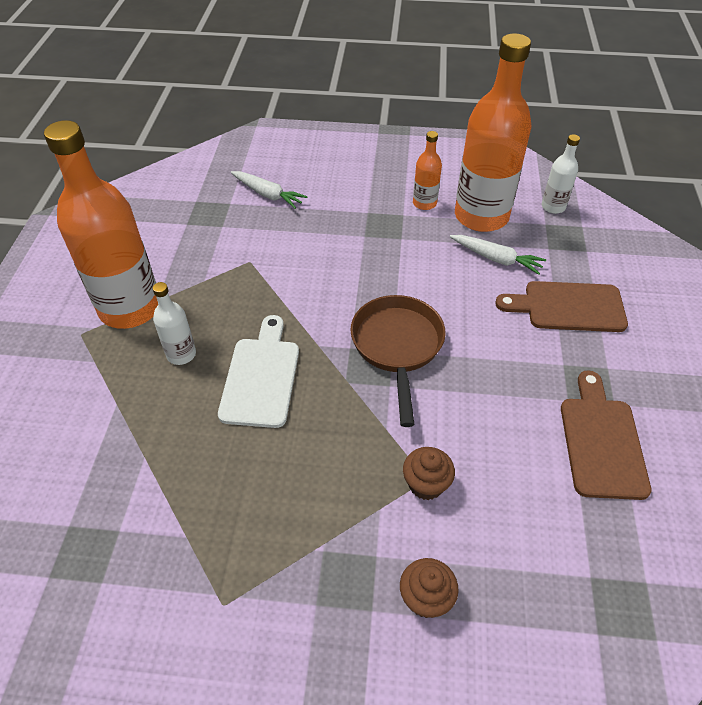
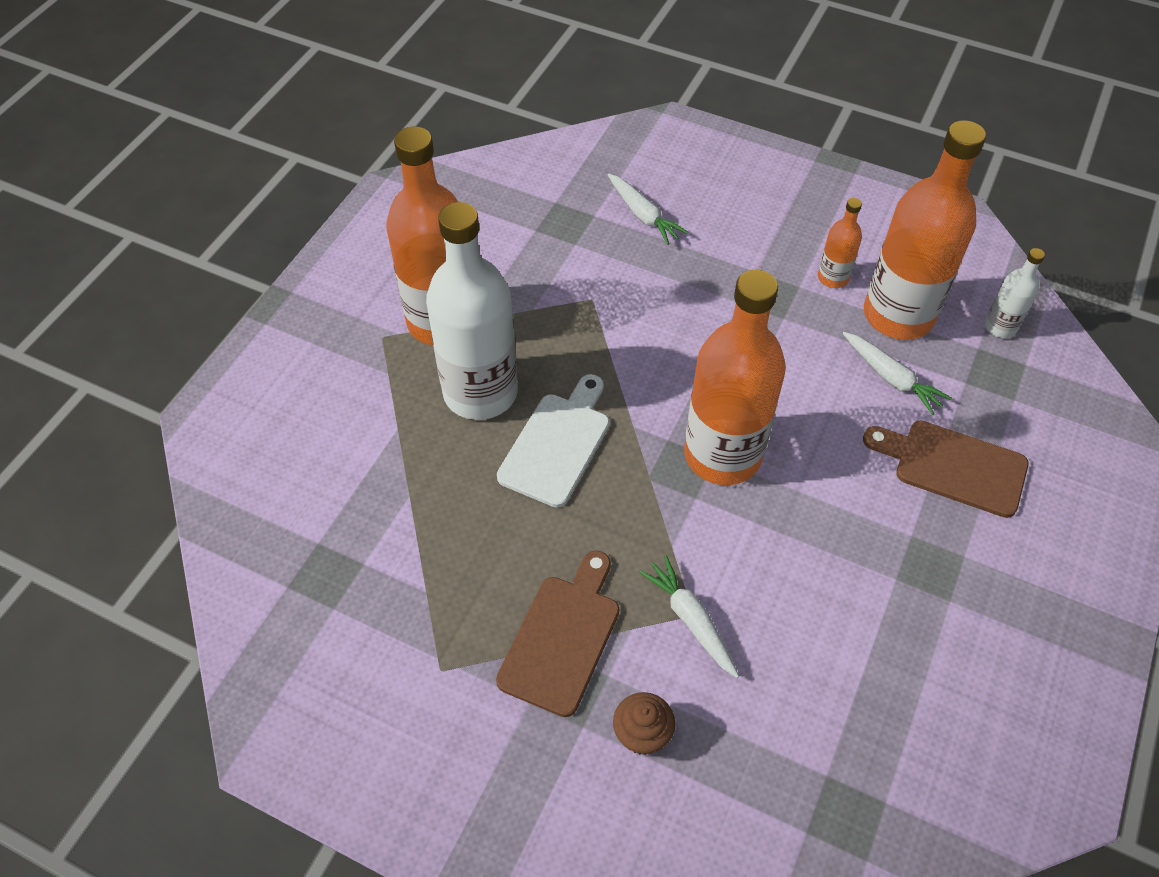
camera: 20 degrees right, 5 degrees up
(181, 354) = (480, 392): white bottle -> white bottle, size x2.21
(397, 347) = (722, 455): brown pan -> orange bottle
(426, 484) = (690, 620): brown cupcake -> white carrot
(601, 441) = (912, 638): brown cutting board -> brown cutting board (562, 638)

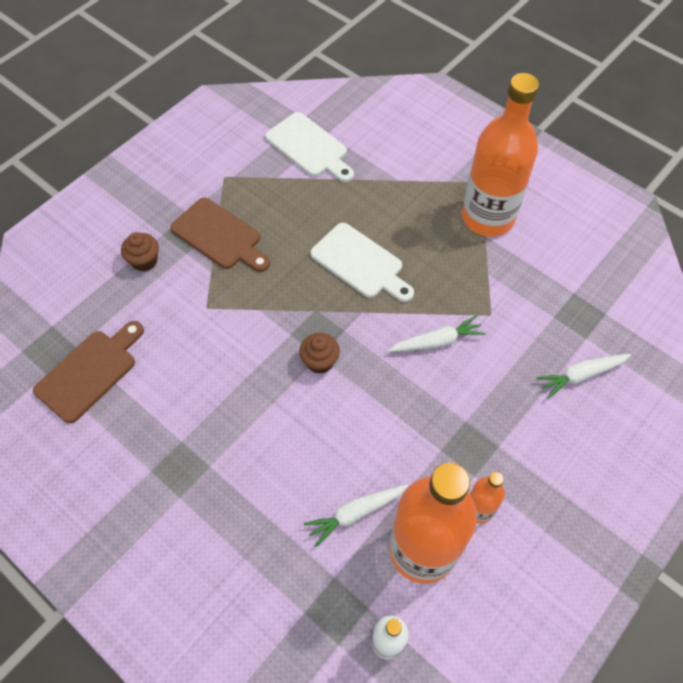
camera: 105 degrees right, 5 degrees up
(353, 560) = (309, 147): none -> white cutting board
(480, 392) = (417, 228): white bottle -> none
(690, 620) = (203, 305): white carrot -> white carrot (437, 341)
(722, 455) = (320, 361): orange bottle -> brown cupcake
(953, 466) = (256, 525): brown cutting board -> brown cutting board (89, 372)

